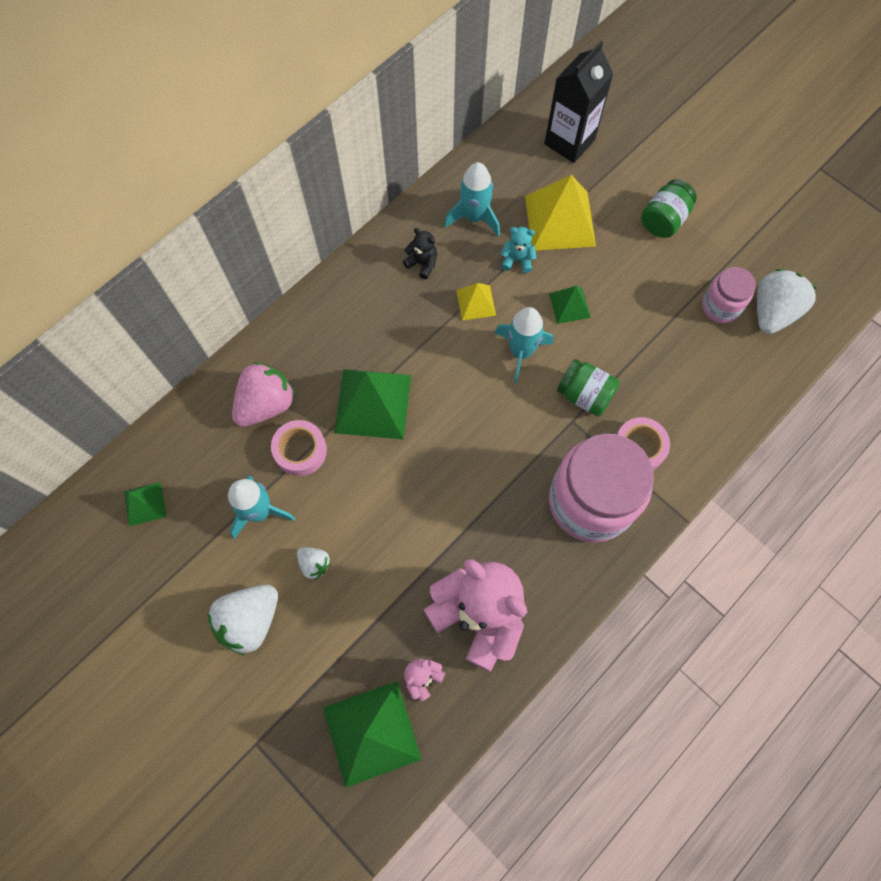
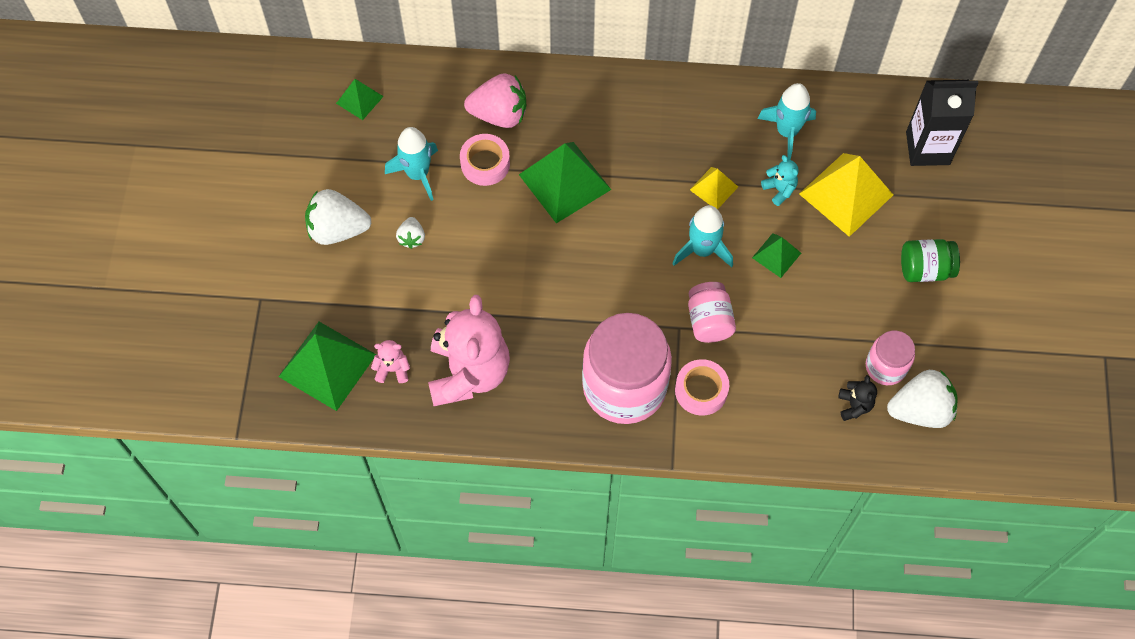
camera: 50 degrees right, 5 degrees down
(422, 263) = (710, 127): black teddy bear -> black teddy bear (854, 405)
(584, 395) = (709, 321): green jar -> pink jar

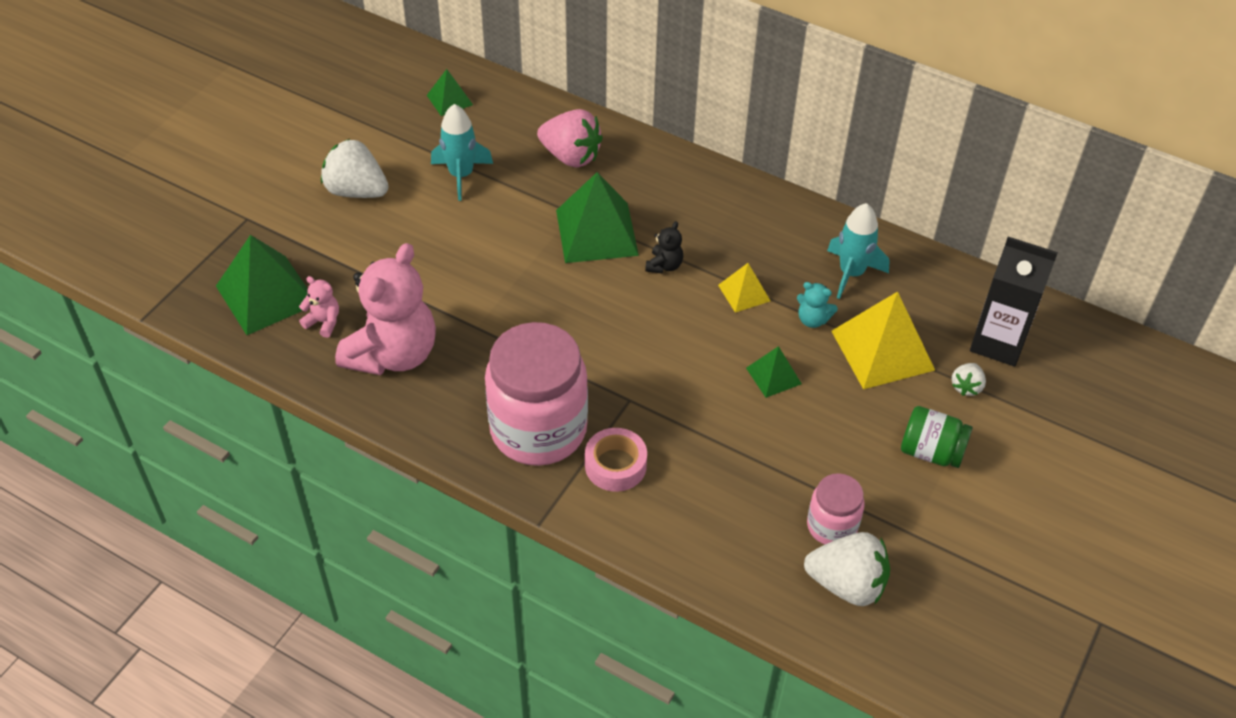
camera: 25 degrees right, 15 degrees down
(412, 238) = (419, 223): white strawberry -> white strawberry (966, 387)
(485, 164) = (530, 190): pink tape -> none
(702, 250) = (698, 341): turquoise rocket -> none
(709, 321) = (664, 406): pink jar -> none
(779, 189) = (812, 319): turquoise teddy bear -> turquoise teddy bear turned 120 degrees clockwise
(854, 405) = (774, 549): black teddy bear -> black teddy bear (664, 265)

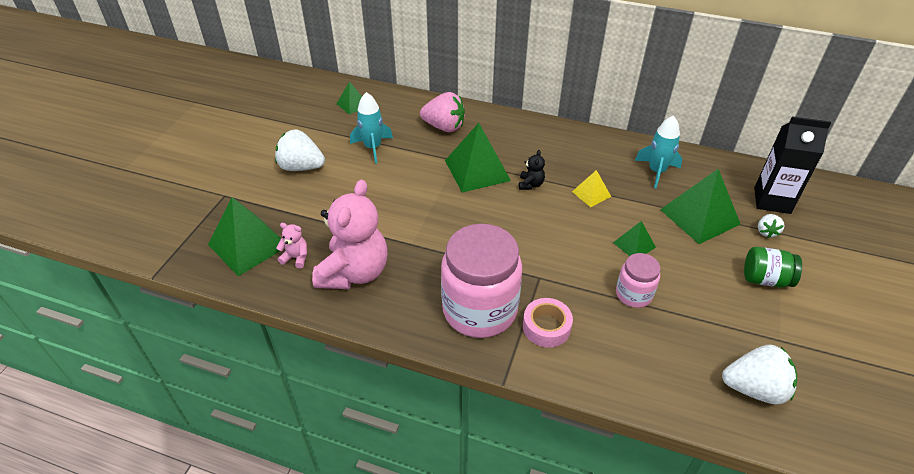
camera: 10 degrees left, 5 degrees down
(812, 319) = (644, 204): turquoise teddy bear -> none
(832, 526) = (722, 345): pink jar -> pink jar (633, 294)
(882, 350) = (699, 216): yellow pyramid -> green pyramid

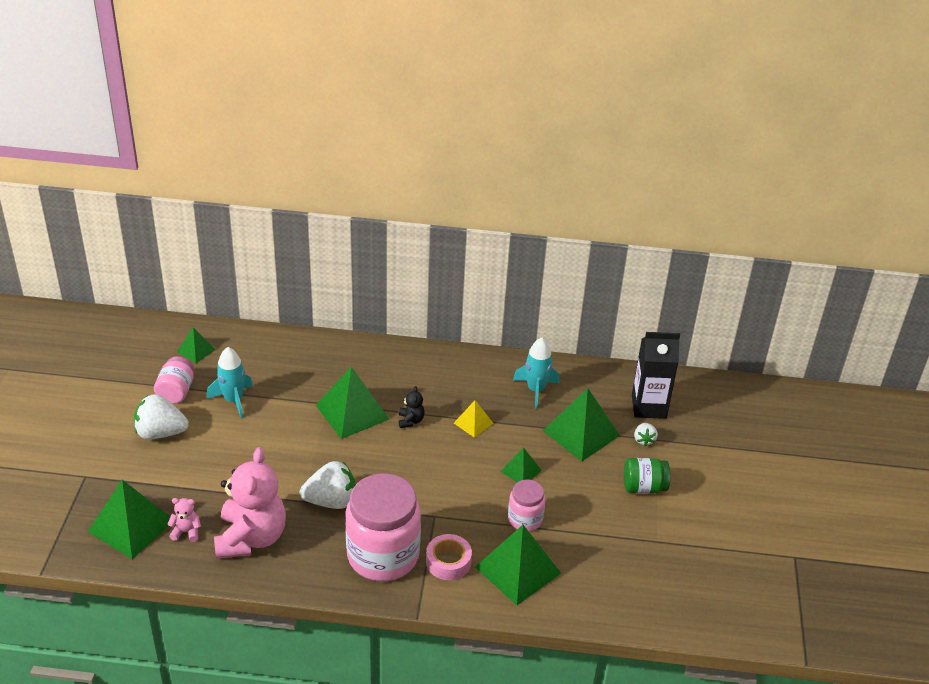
camera: 15 degrees left, 5 degrees down
(325, 135) = (176, 391): none -> pink jar
(444, 127) = (306, 366): pink strawberry -> none
(620, 347) = (517, 570): none -> green pyramid
(754, 388) = (636, 586): white strawberry -> white strawberry (331, 501)

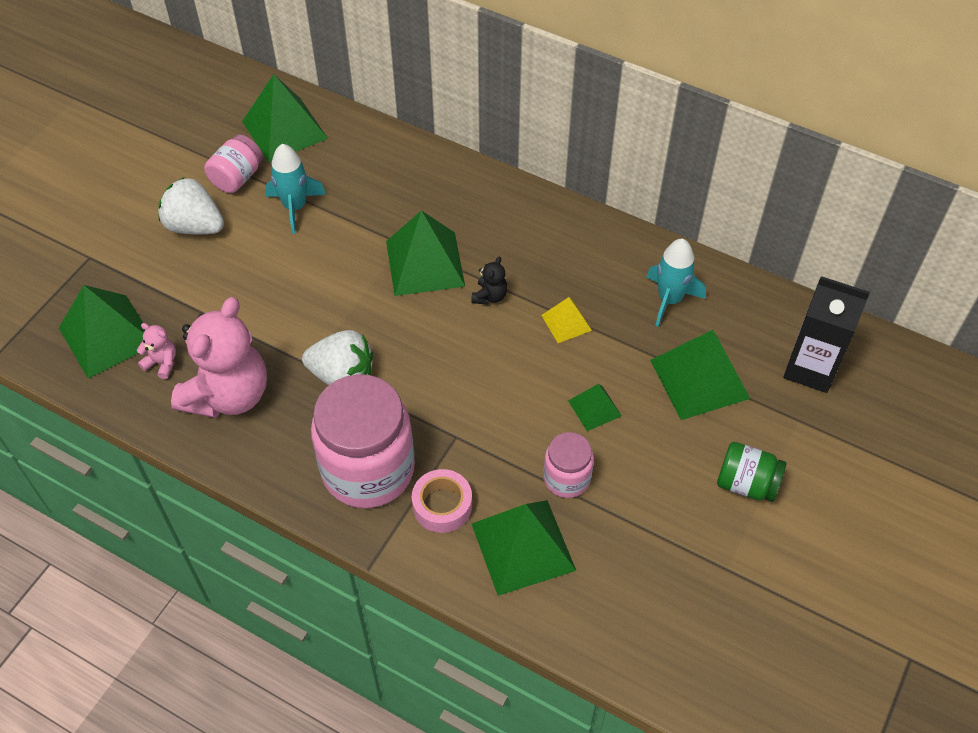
camera: 25 degrees right, 15 degrees up
(196, 350) = (284, 130): green pyramid -> green pyramid, size x1.92
(644, 440) = (780, 415): white strawberry -> none

